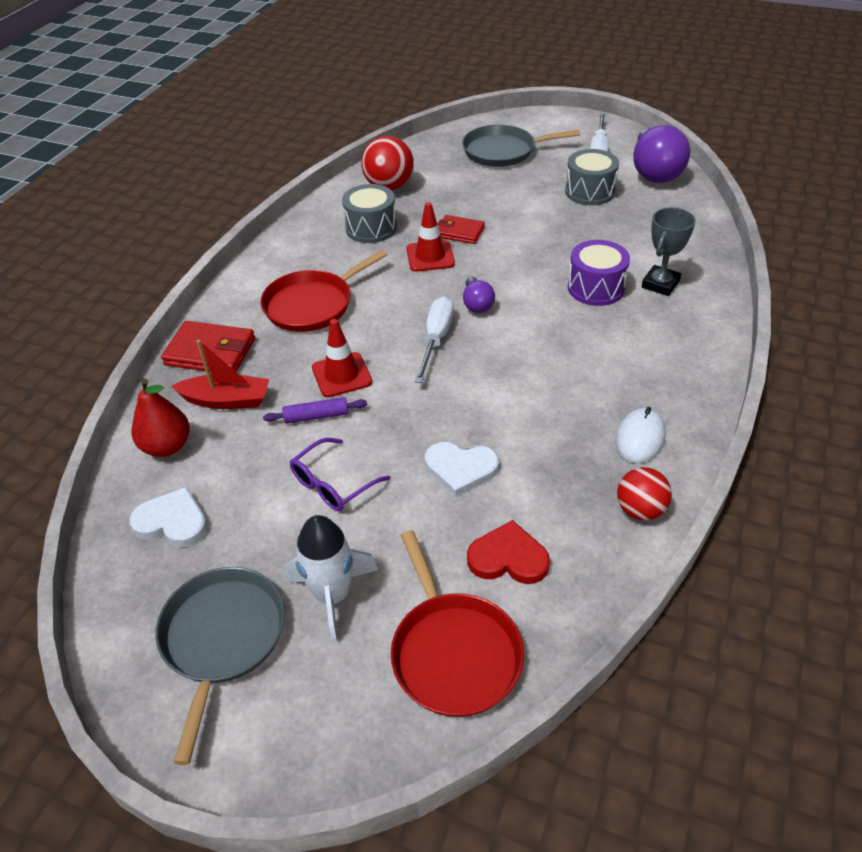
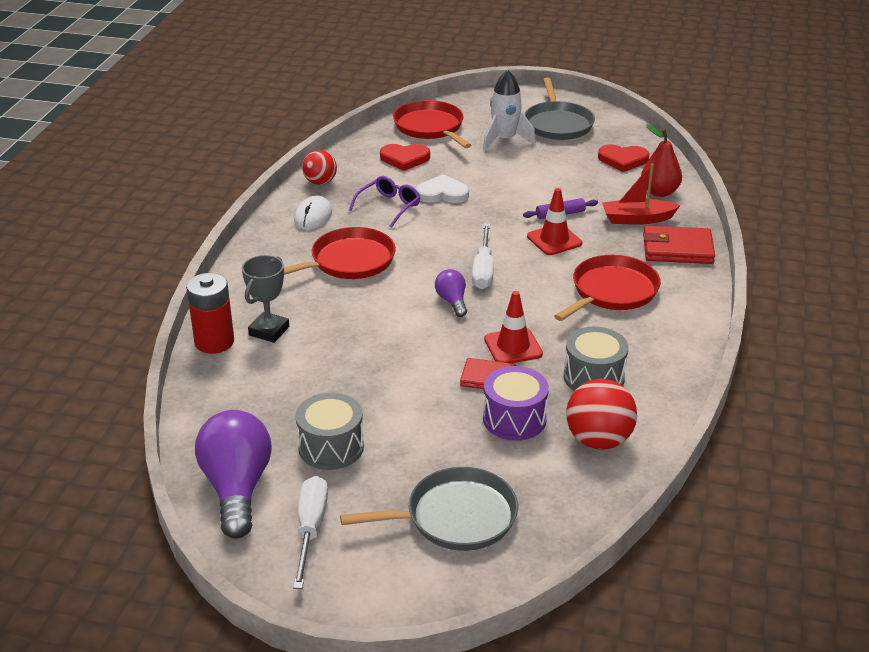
camera: 170 degrees right, 10 degrees down
(172, 521) = (623, 160): white heart -> red heart
(332, 484) = (528, 181): purple glasses -> purple glasses (389, 206)
(587, 361) = (348, 261): none -> red pan
(595, 288) = (335, 323): purple drum -> purple drum (514, 419)
(711, 276) = (214, 342): none -> red battery

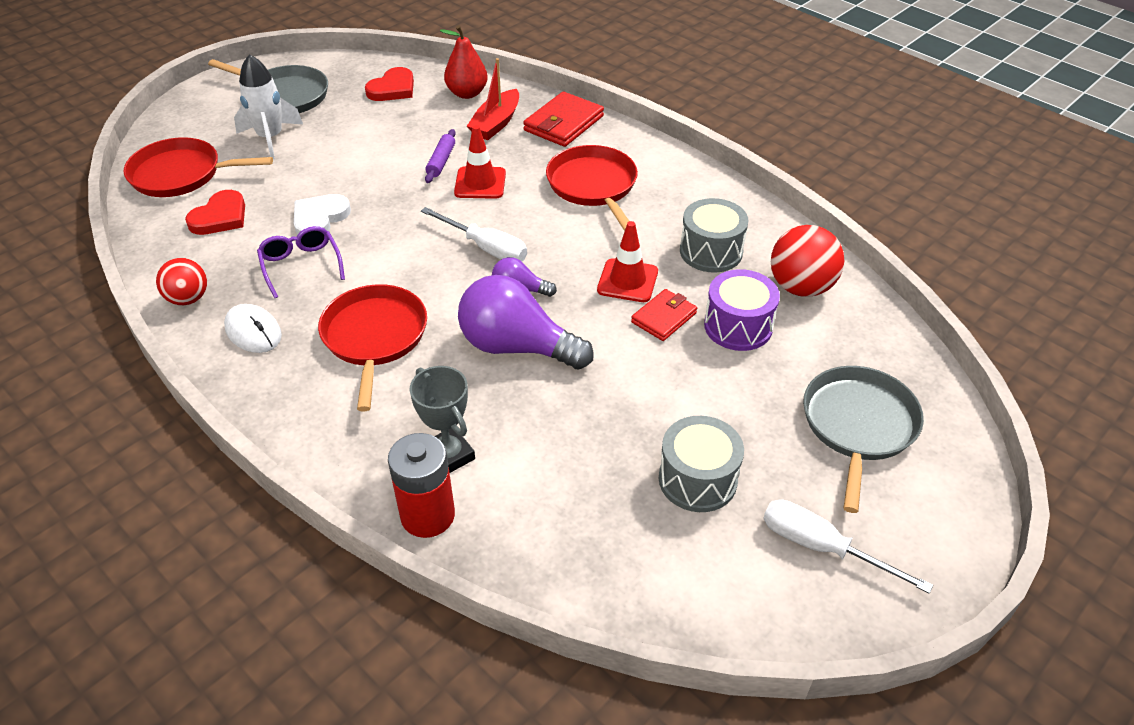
camera: 60 degrees left, 10 degrees up
(237, 488) = (720, 590): purple light bulb -> purple light bulb (517, 347)

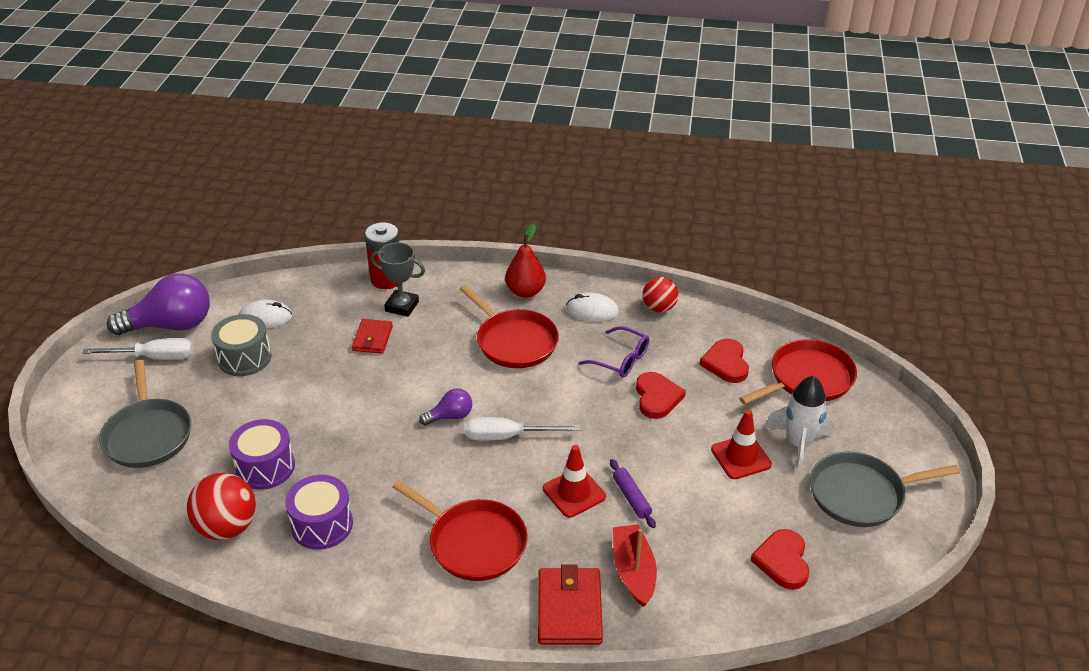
camera: 145 degrees right, 5 degrees down
(319, 218) = (657, 397): white heart -> red heart
(467, 93) = (706, 597): red pear -> red pear (525, 291)
(517, 347) = (416, 378): purple light bulb -> purple light bulb (171, 325)
(627, 281) = (374, 463): red traffic cone -> red traffic cone (741, 457)
(636, 537) = (265, 317): none -> white mouse
(664, 317) = (327, 447): red wallet -> red wallet (372, 338)
(711, 251) = (322, 525): grey drum -> purple drum

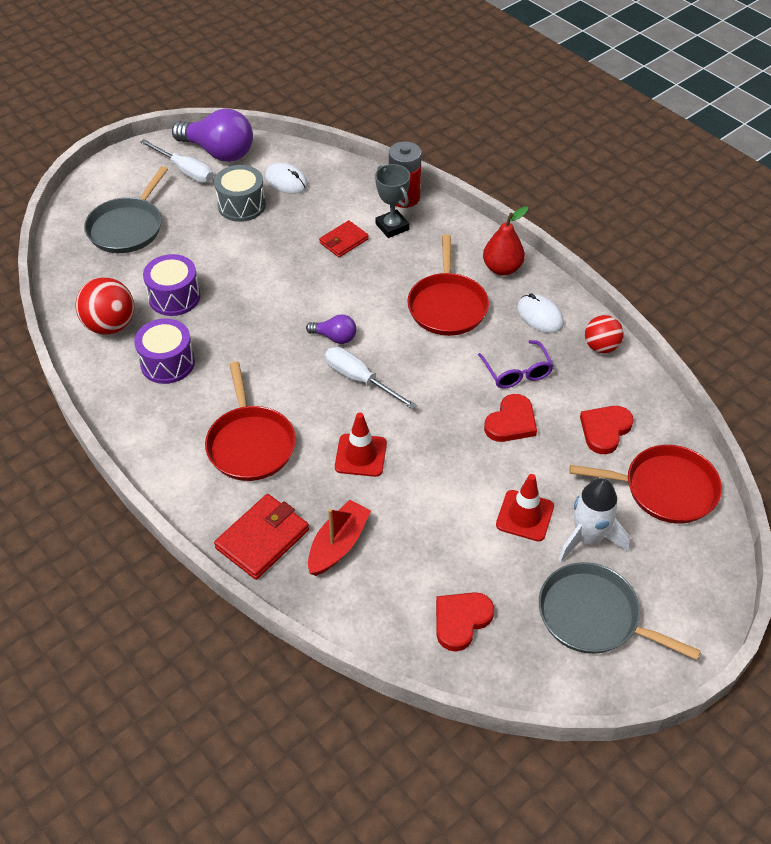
camera: 40 degrees right, 10 degrees up
(631, 498) = (399, 488): purple rolling pin -> none

